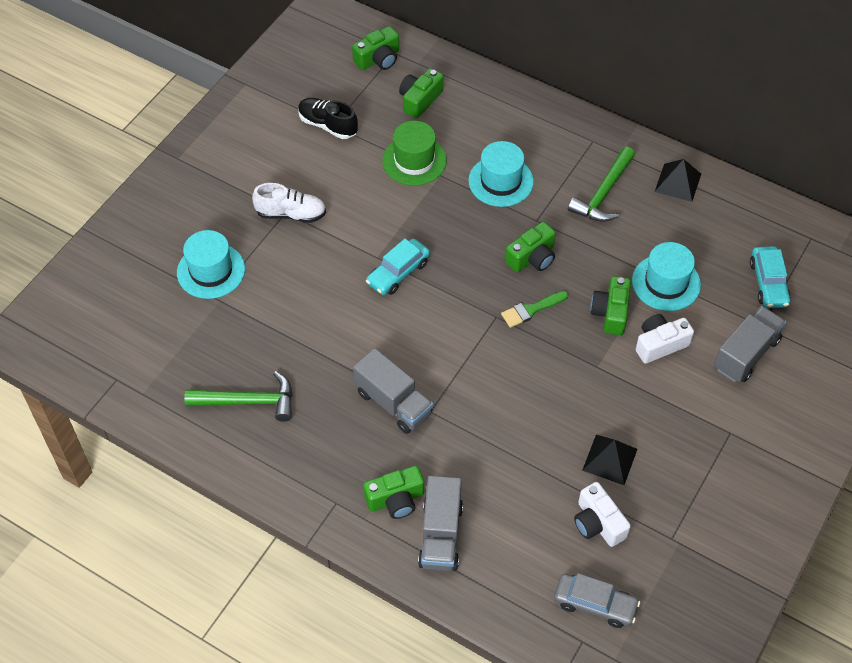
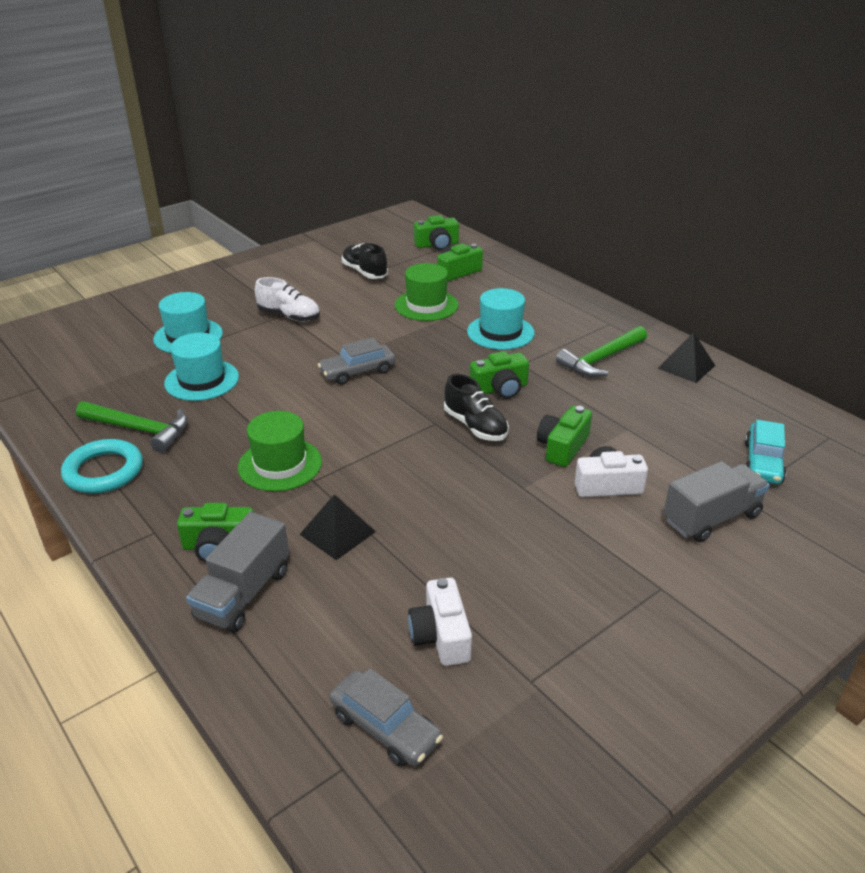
camera: 20 degrees right, 20 degrees down
(251, 456) = (104, 471): none -> turquoise ring
(393, 403) = (280, 464): grey truck -> green hat
(398, 272) = (357, 372): turquoise car -> grey car
(531, 310) = (475, 426): green brush -> black shoe
(609, 459) = (491, 575): black pyramid -> black pyramid (337, 533)
(666, 283) = (638, 437): turquoise hat -> turquoise hat (202, 380)

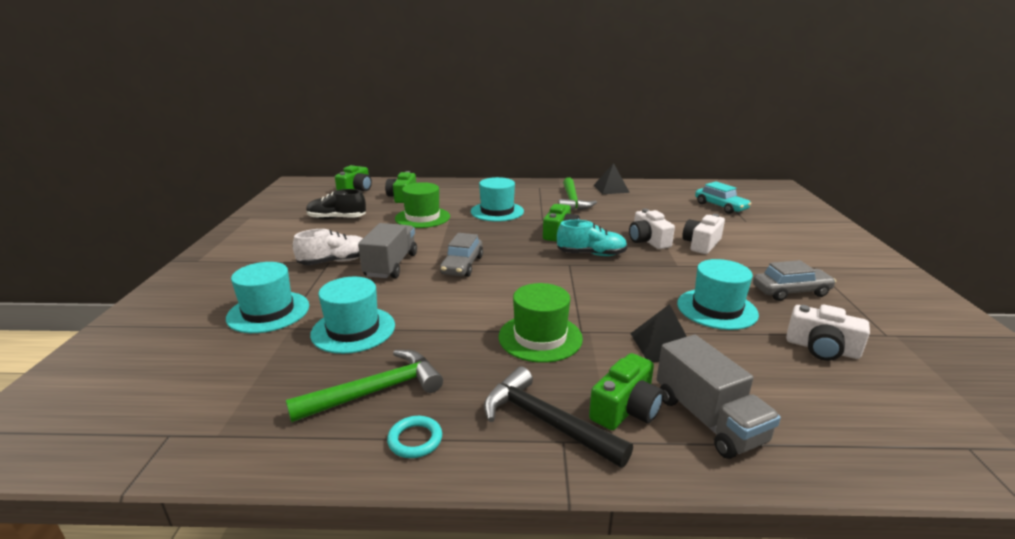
camera: 50 degrees left, 10 degrees down
(104, 471) = (415, 440): turquoise ring -> turquoise ring, size x0.54
(169, 515) = (545, 421): none -> black hammer
(385, 727) = (922, 409): grey car -> grey car (791, 291)
(448, 544) = (717, 309): none -> turquoise hat
(475, 426) = (591, 254): black shoe -> turquoise shoe
(562, 447) = (648, 241): green camera -> white camera
(711, 518) = (758, 233): grey truck -> grey truck (391, 265)

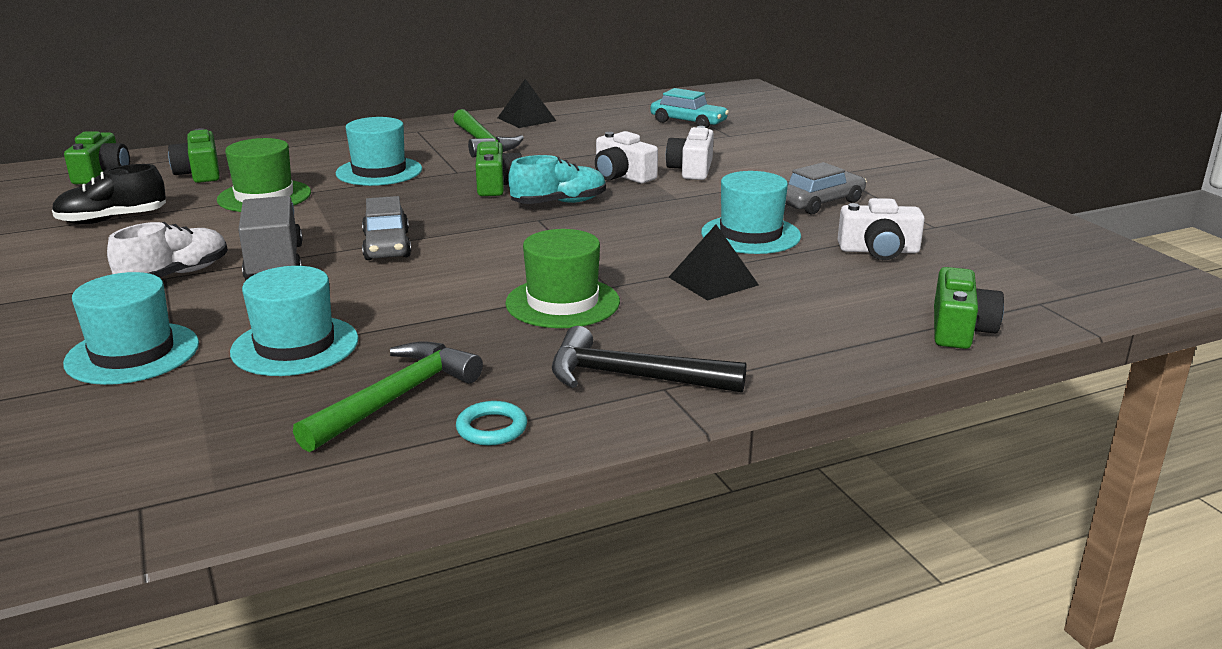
camera: 25 degrees left, 0 degrees up
(626, 409) = (711, 346): green camera -> green camera (959, 329)
(708, 419) = (801, 335): grey truck -> none

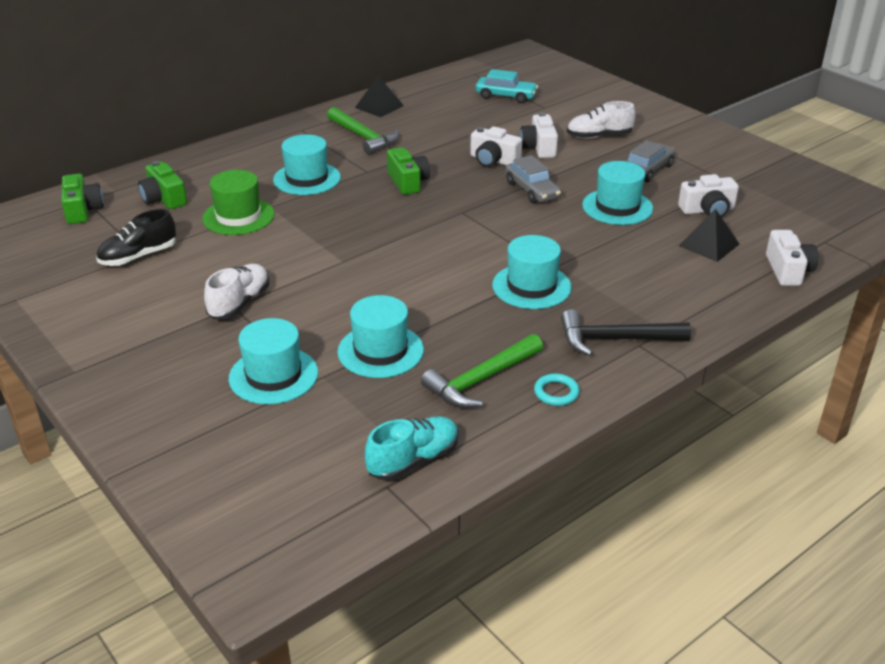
camera: 15 degrees left, 10 degrees up
(275, 264) = (304, 281): grey truck -> none
(387, 245) = (372, 253): grey car -> grey car (532, 190)
(396, 398) = (480, 380): green hammer -> green hammer turned 150 degrees counterclockwise
(559, 203) = (466, 194): turquoise shoe -> turquoise shoe (413, 460)
(562, 302) = (531, 286): green hat -> turquoise hat
(713, 281) = (617, 253): black pyramid -> black pyramid (708, 245)
(779, 166) = (599, 136): none -> white shoe
(959, 329) = (788, 270): green camera -> white camera

